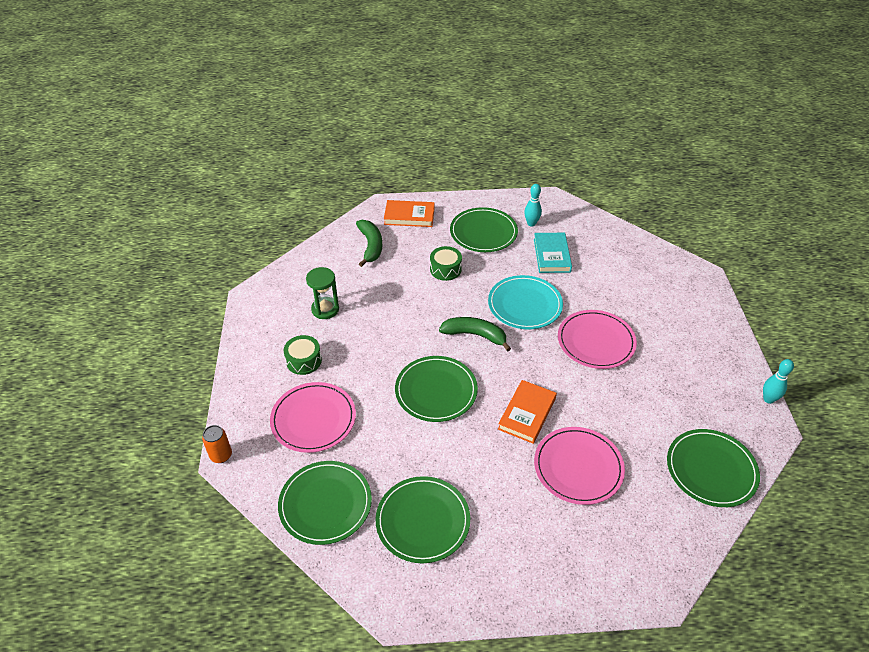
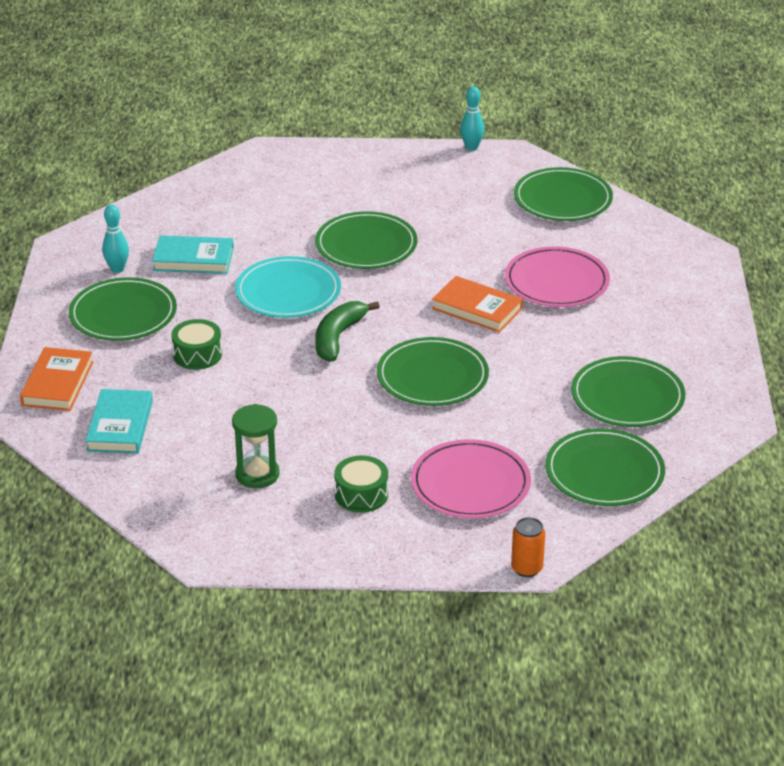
camera: 85 degrees left, 10 degrees down
(371, 246) = (120, 426): green banana -> turquoise book
(596, 341) = (366, 245): pink plate -> green plate

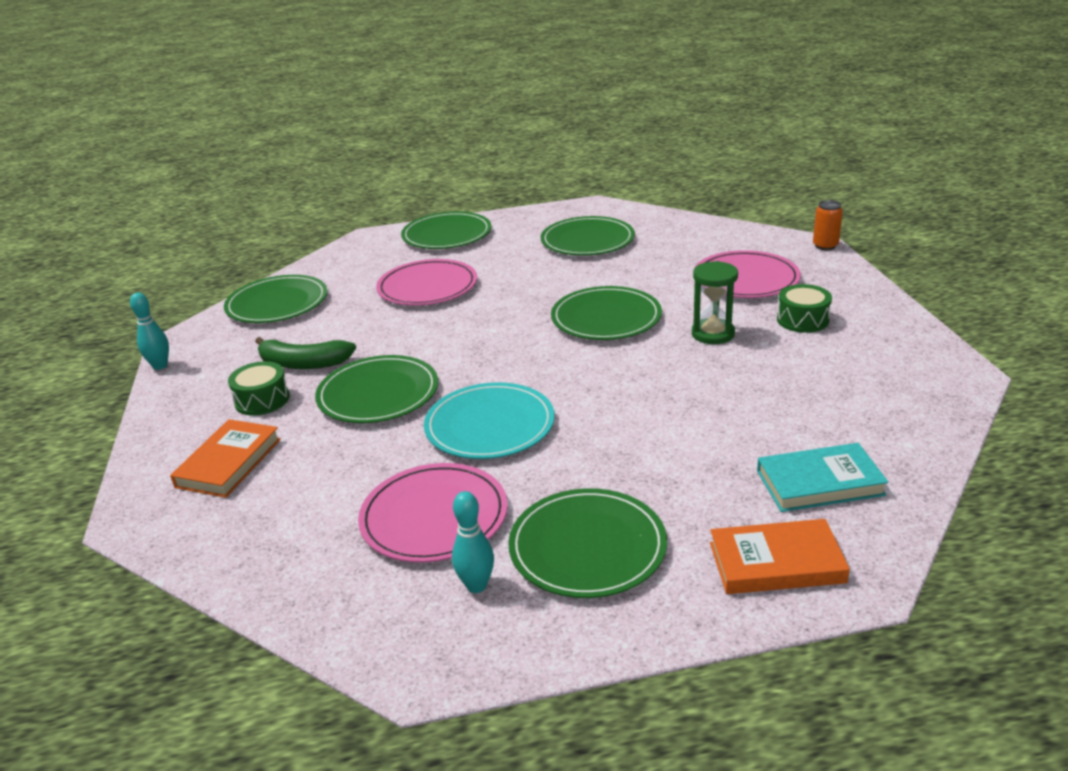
camera: 100 degrees left, 5 degrees down
(193, 259) = (434, 517): turquoise book -> pink plate
(197, 354) = (646, 460): green drum -> green drum (262, 400)
(257, 474) = (822, 375): green hourglass -> green hourglass (713, 334)
(338, 337) = (567, 376): green banana -> green banana (303, 363)
(477, 308) = (485, 315): orange book -> orange book (229, 463)
(604, 472) = (689, 236): green plate -> green plate (447, 235)

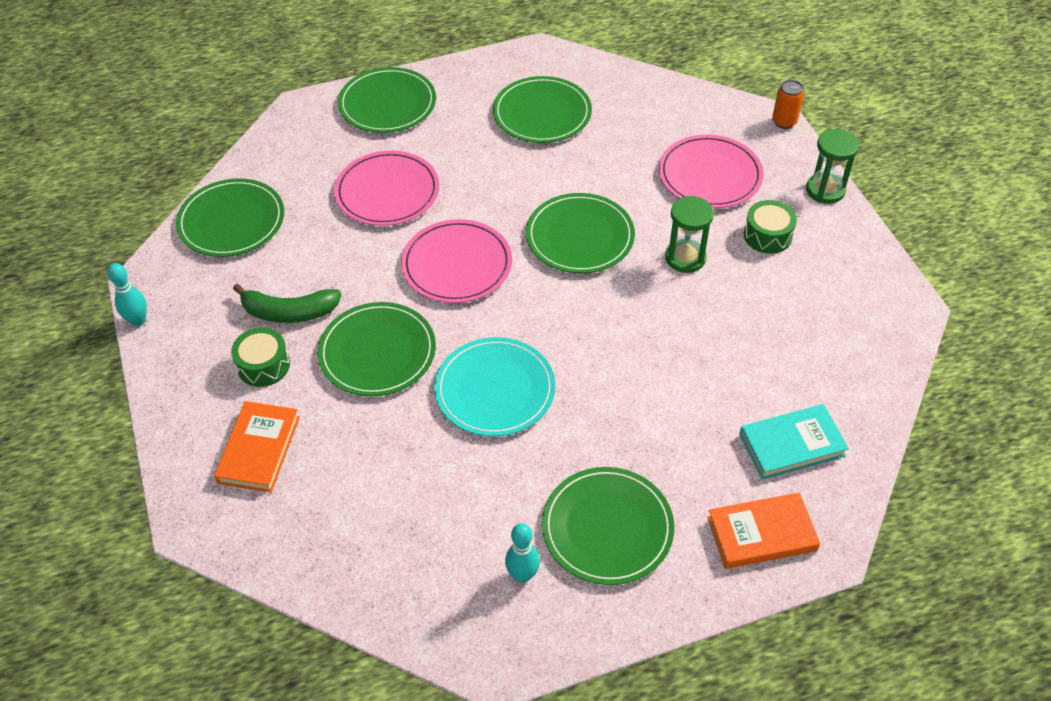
camera: 10 degrees left, 20 degrees up
(434, 517) = (469, 503): pink plate -> pink plate (457, 264)
(866, 290) = (825, 190): none -> green hourglass

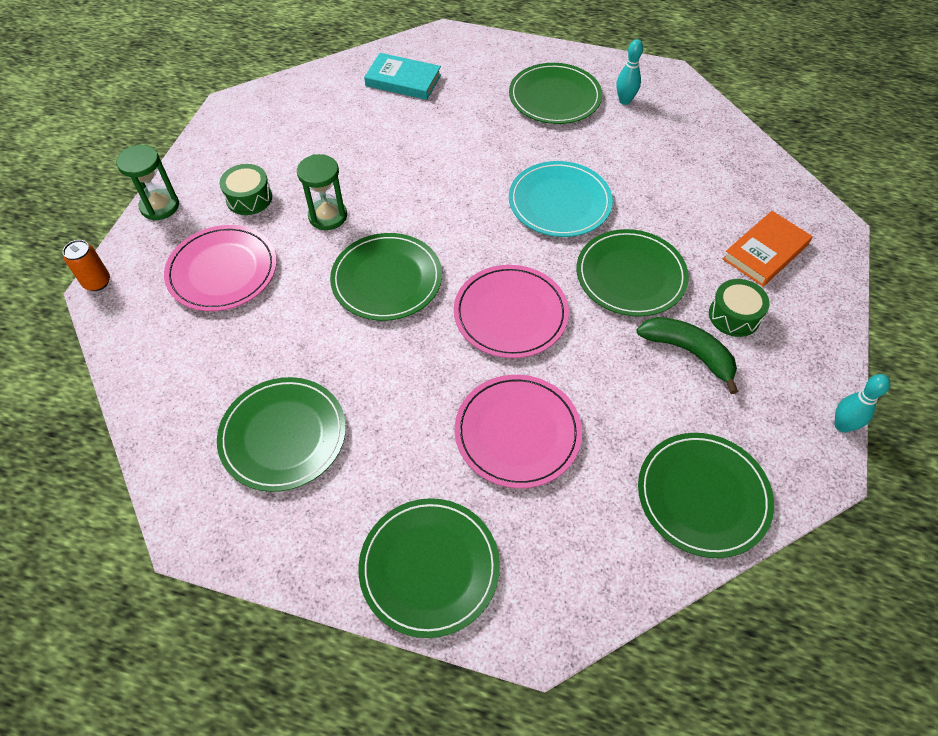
camera: 145 degrees left, 5 degrees up
(761, 534) = (470, 55): orange book -> none

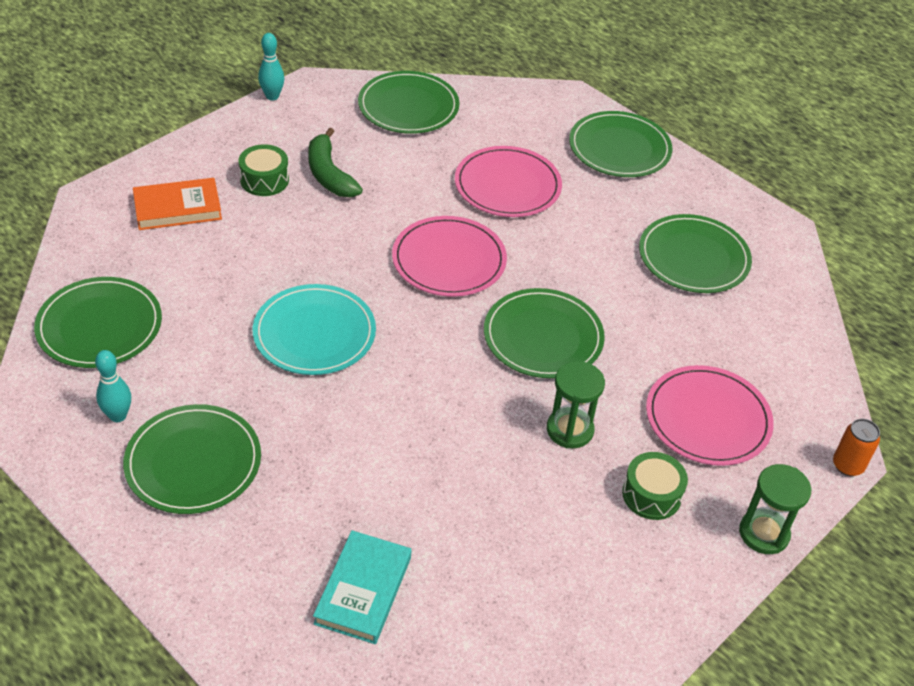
camera: 155 degrees left, 10 degrees down
(403, 80) = (363, 590): turquoise book -> turquoise book turned 60 degrees clockwise
(630, 275) = (315, 242): green plate -> green plate (99, 326)

